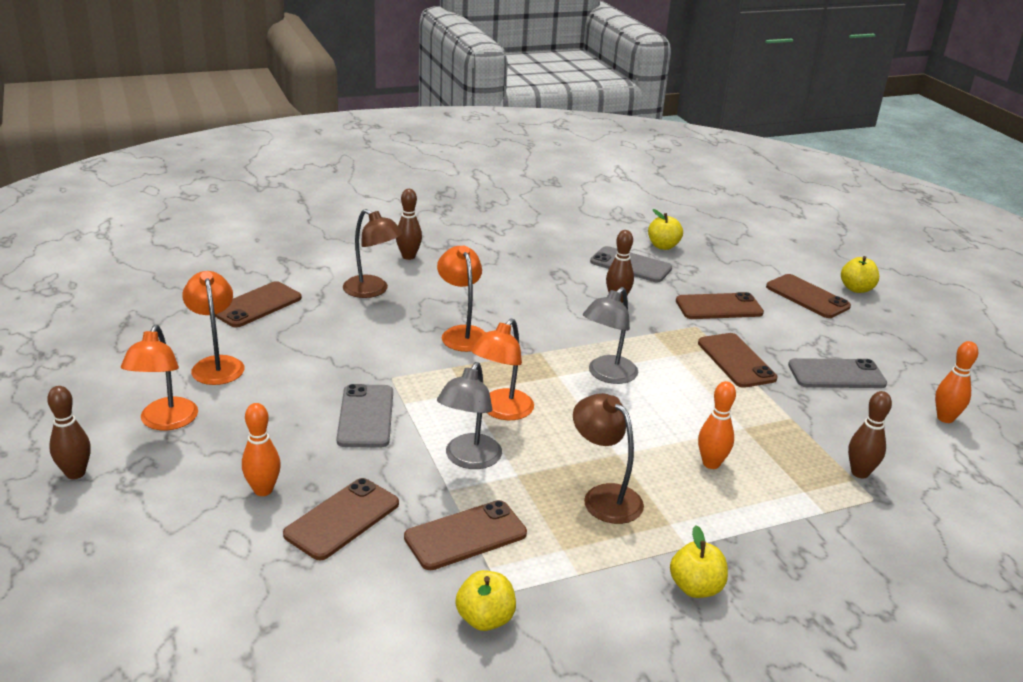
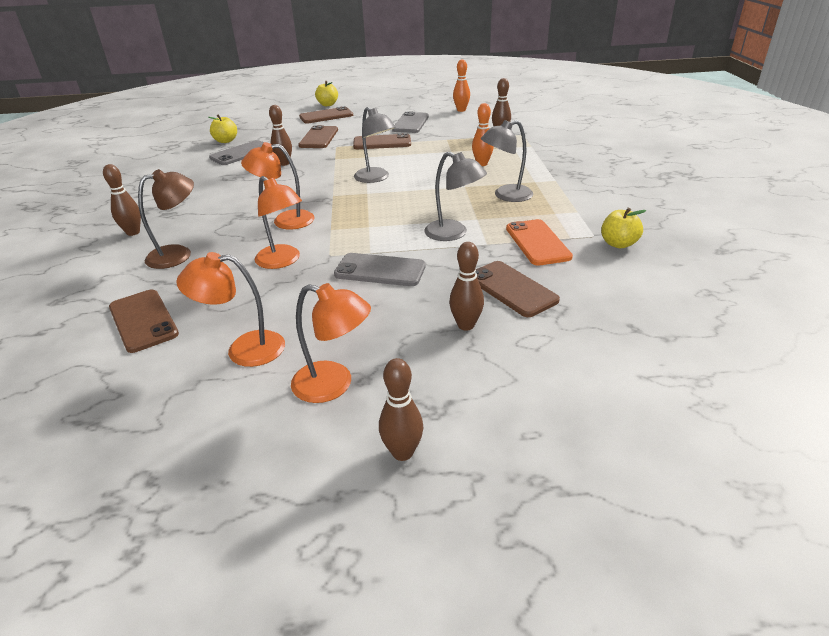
camera: 70 degrees left, 5 degrees up
(263, 490) = (466, 325): orange bowling pin -> brown bowling pin
(465, 535) = (537, 242): brown phone -> orange phone
(501, 411) = (400, 216): orange lamp -> orange lamp (283, 261)
(604, 497) = (506, 195): brown lamp -> grey lamp
(695, 588) = (589, 183): yellow apple -> none

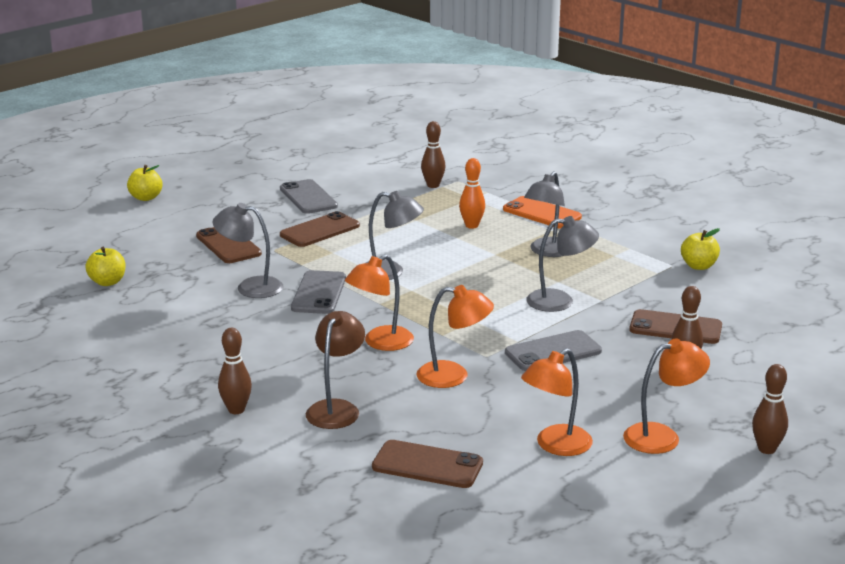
camera: 40 degrees left, 10 degrees down
(241, 153) = (167, 291): grey phone -> grey phone (319, 293)
(284, 163) = (250, 287): brown bowling pin -> grey lamp
(326, 116) = (177, 214): brown phone -> none
(461, 110) = (338, 165): orange bowling pin -> none
(537, 242) = (639, 285): orange phone -> orange phone (541, 213)

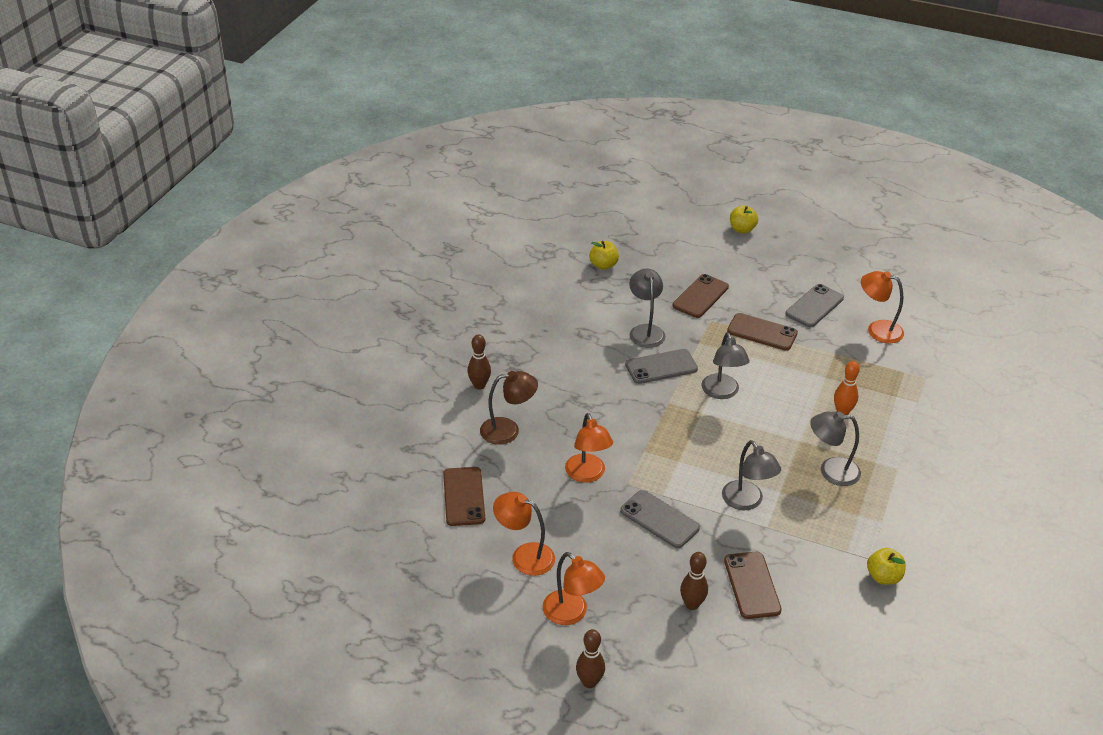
camera: 65 degrees right, 15 degrees up
(380, 343) = (610, 422): orange lamp -> orange lamp (877, 329)
(433, 185) = (901, 366): brown bowling pin -> none
(541, 213) = (904, 447): orange phone -> none

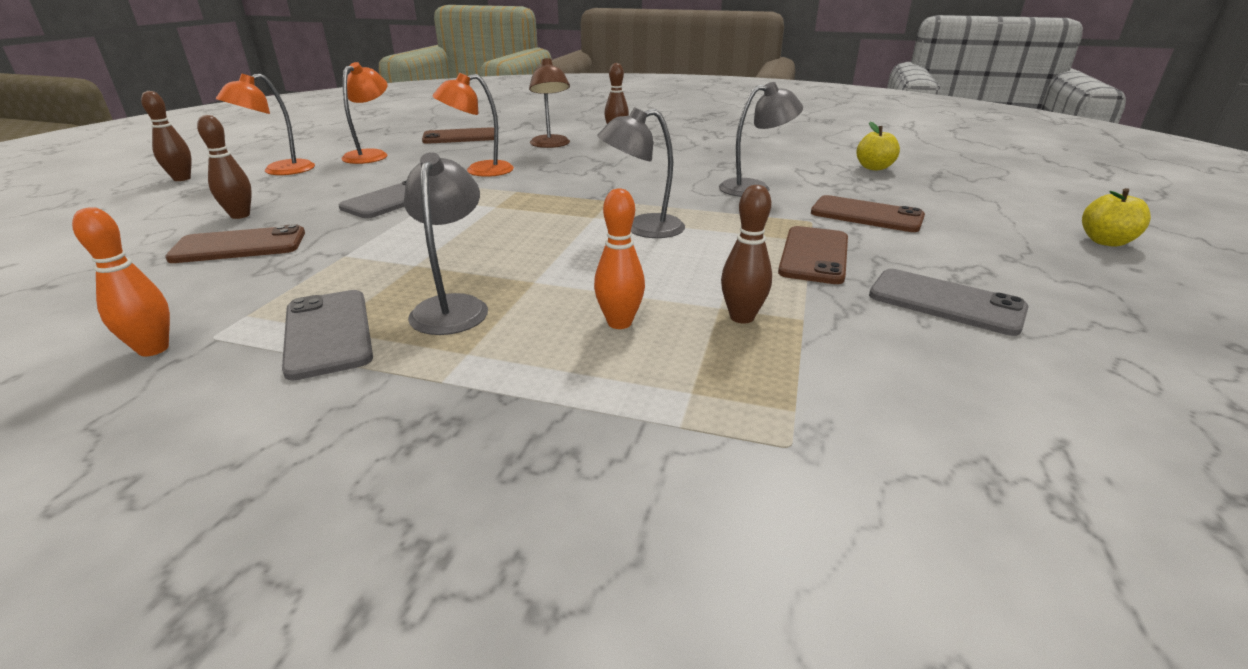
camera: 85 degrees right, 10 degrees down
(661, 367) = (683, 196): grey phone -> grey phone (328, 333)
(747, 502) = (403, 243): grey lamp -> none
(834, 372) = (742, 317): none -> brown bowling pin
(877, 329) = (939, 377): orange lamp -> none
(883, 577) = (153, 349): yellow apple -> orange bowling pin

